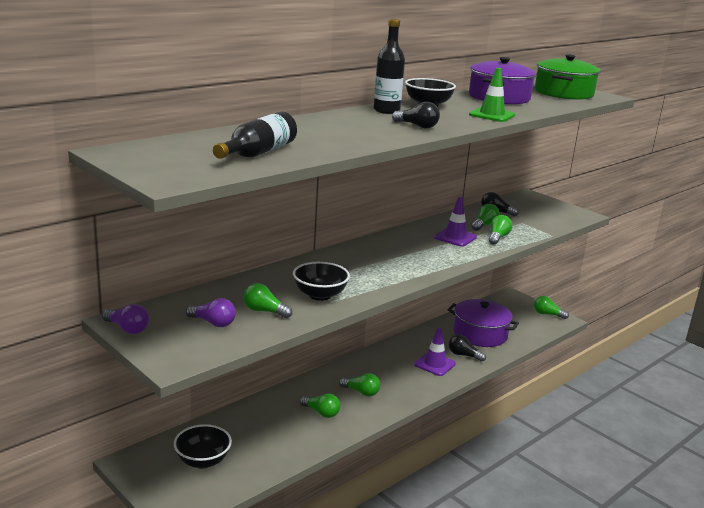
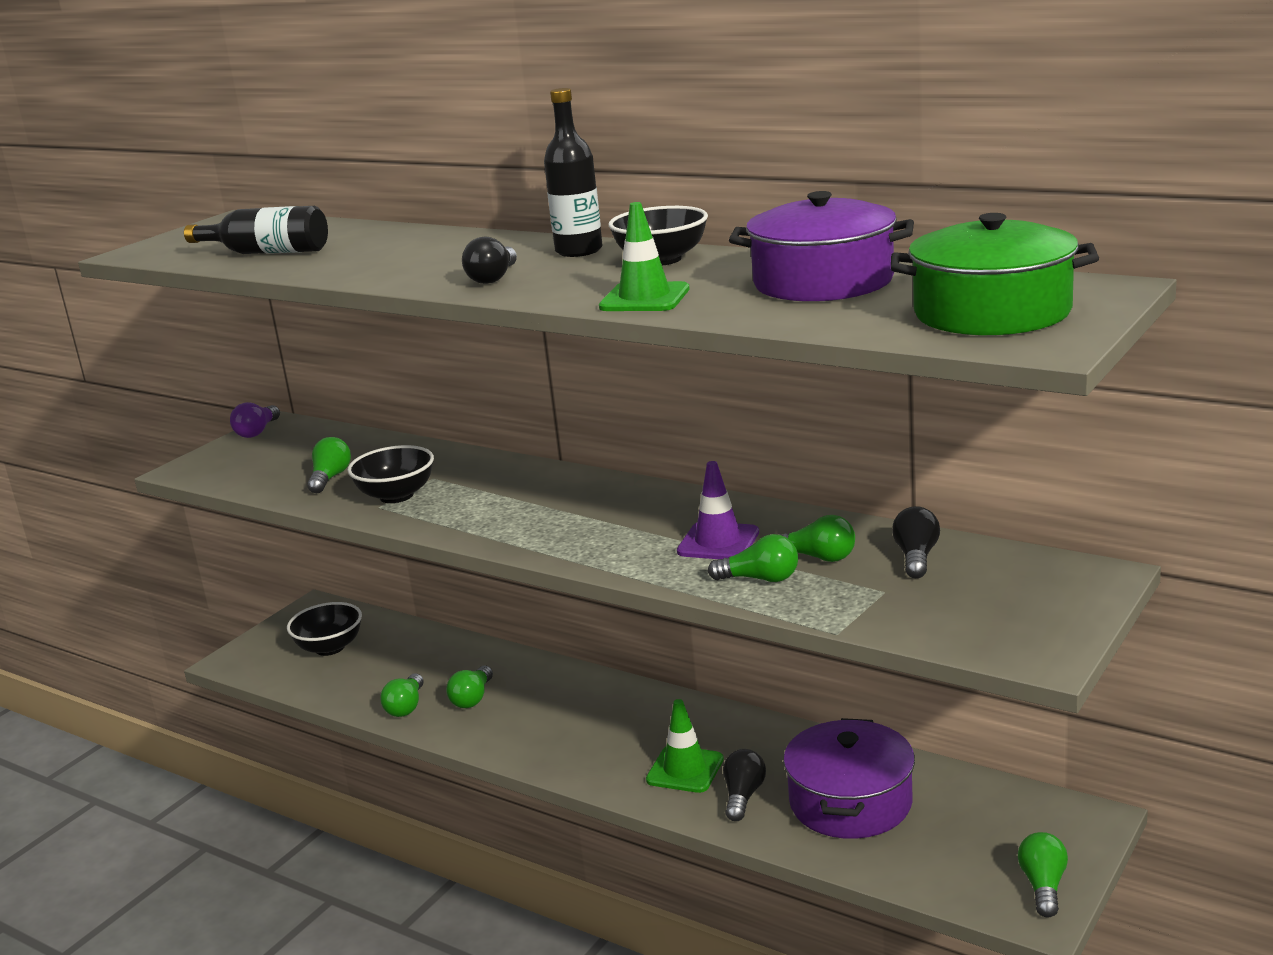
camera: 80 degrees right, 0 degrees up
(213, 323) = (287, 462): purple light bulb -> none
(361, 392) = (547, 718): green light bulb -> green light bulb (406, 707)
(434, 364) = (685, 770): purple traffic cone -> green traffic cone

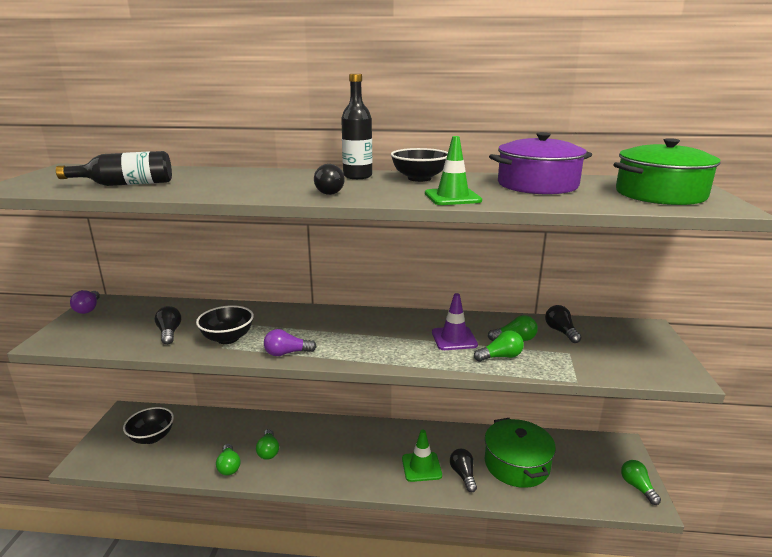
camera: 30 degrees left, 0 degrees up
(330, 478) = (169, 333): green light bulb -> black light bulb
(455, 527) = (287, 353): none -> purple light bulb
(850, 802) = (516, 464): purple pot -> green pot

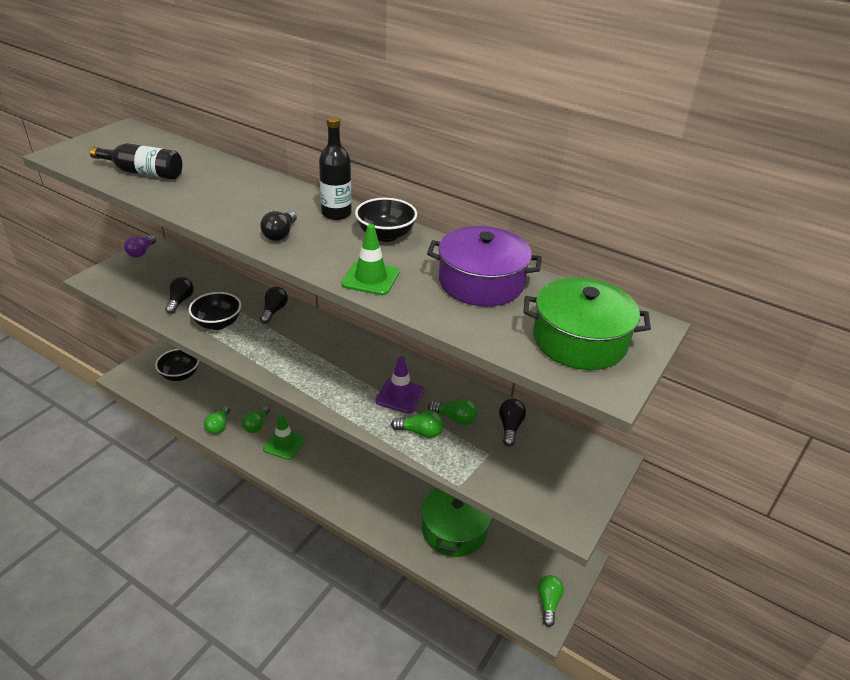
camera: 25 degrees right, 15 degrees up
(287, 353) = (249, 357): purple light bulb -> none
(421, 467) = (368, 494): green traffic cone -> green traffic cone (284, 444)
(463, 475) = (397, 517): black light bulb -> black light bulb (274, 311)

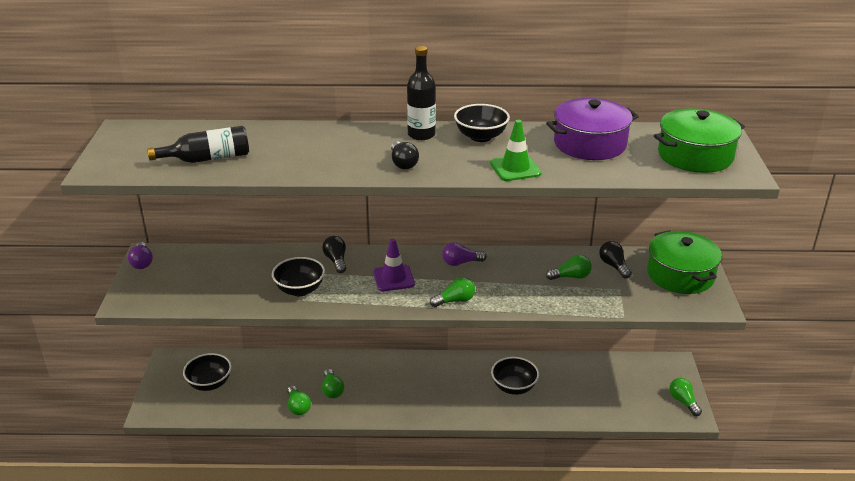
camera: 30 degrees left, 5 degrees down
(180, 301) = (240, 287): black light bulb -> none
(284, 444) = (374, 393): green traffic cone -> none
(371, 358) = (461, 263): none -> purple light bulb
(400, 396) = (514, 279): purple traffic cone -> purple traffic cone (393, 278)
(401, 500) = (514, 387): none -> black bowl
(420, 432) = (558, 296): green light bulb -> green light bulb (455, 301)
(454, 529) = (574, 388): green pot -> green pot (680, 275)

